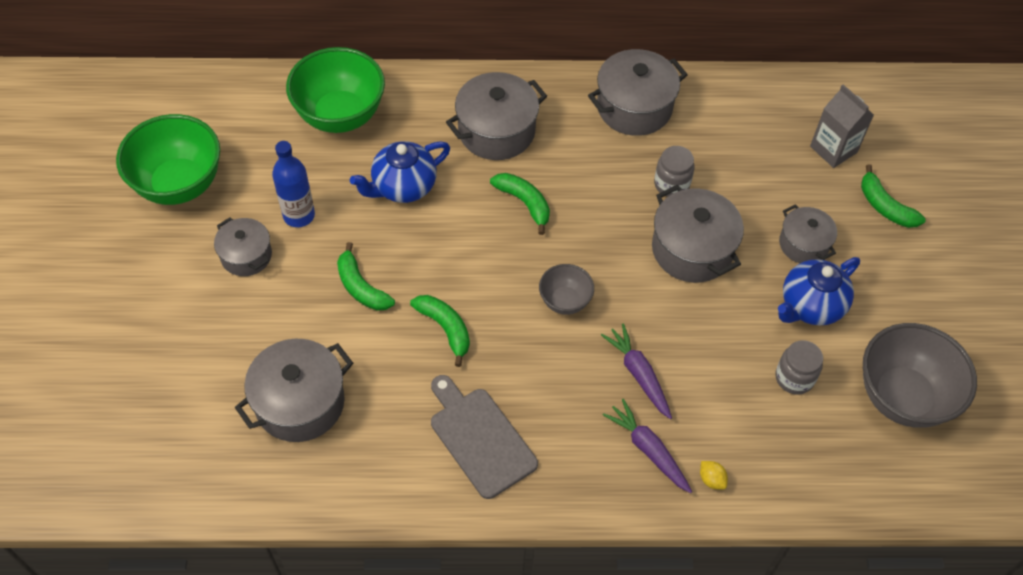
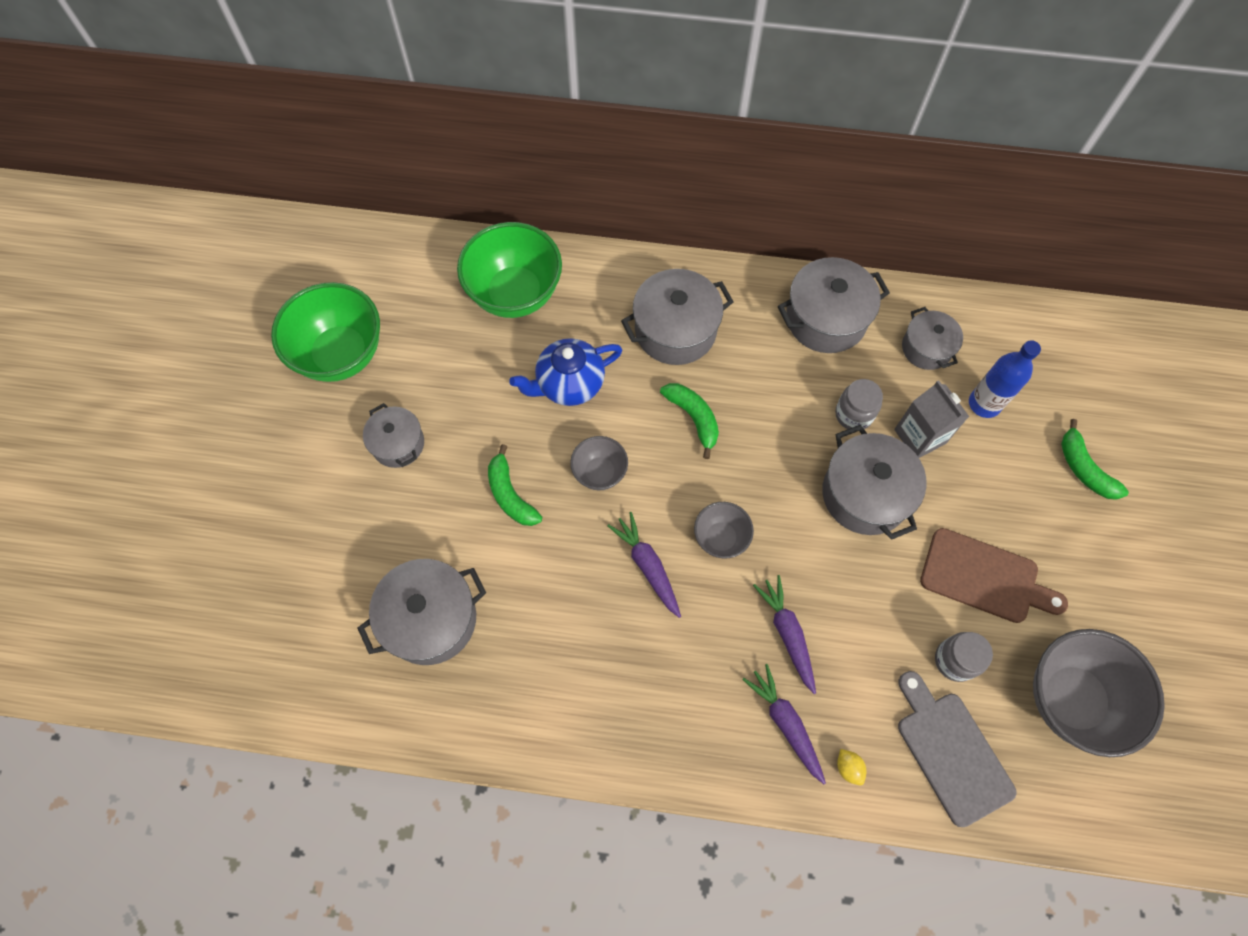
camera: 10 degrees right, 10 degrees up
(299, 215) = (457, 404): blue bottle -> blue bottle (984, 404)
(443, 259) = (600, 472): none -> grey bowl
(445, 328) = (591, 554): green banana -> none
(480, 438) = (610, 685): grey cutting board -> grey cutting board (951, 752)
(500, 333) = (647, 566): none -> purple carrot
(803, 244) = (987, 503): grey pot -> grey pot (926, 348)
(810, 306) = (984, 577): blue teapot -> brown cutting board
(833, 149) = (1036, 393): grey carton -> grey carton (919, 436)

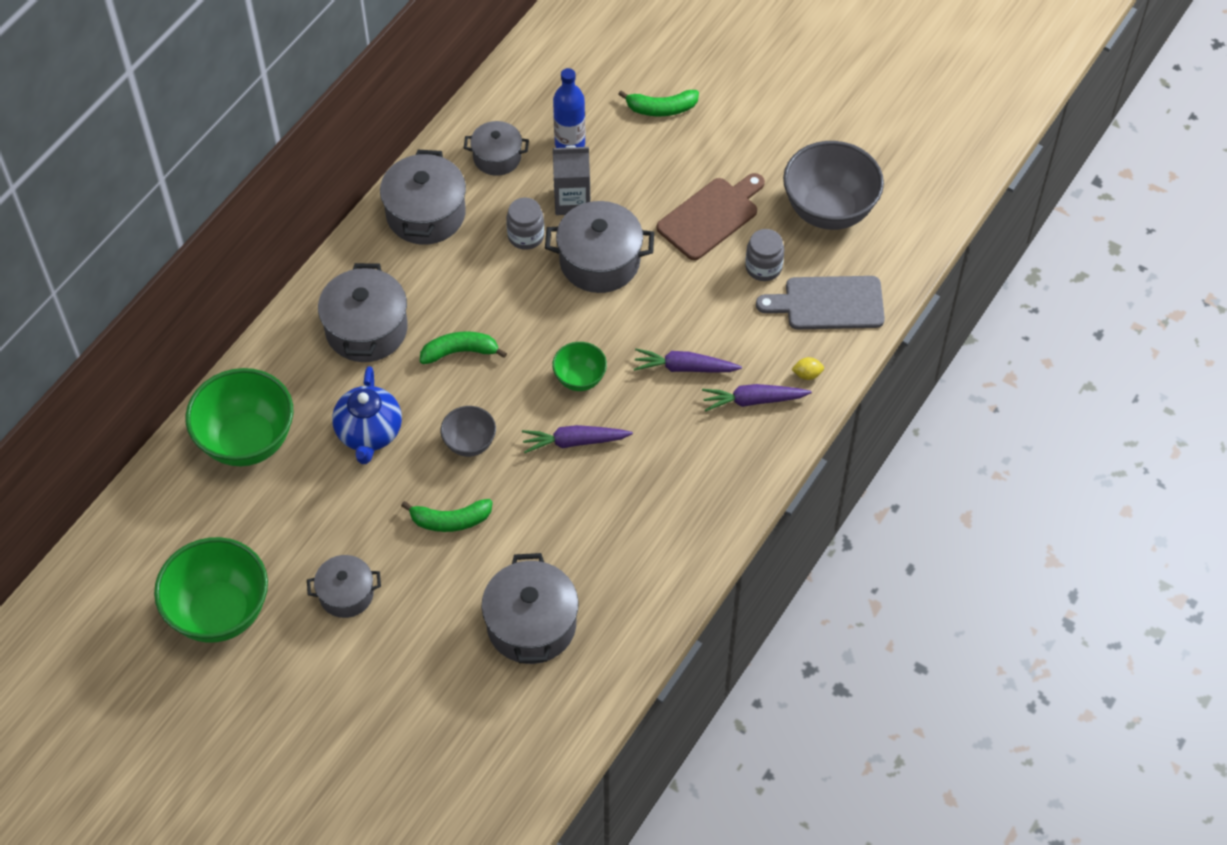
camera: 65 degrees left, 10 degrees down
(720, 538) = (579, 379): grey bowl -> green bowl

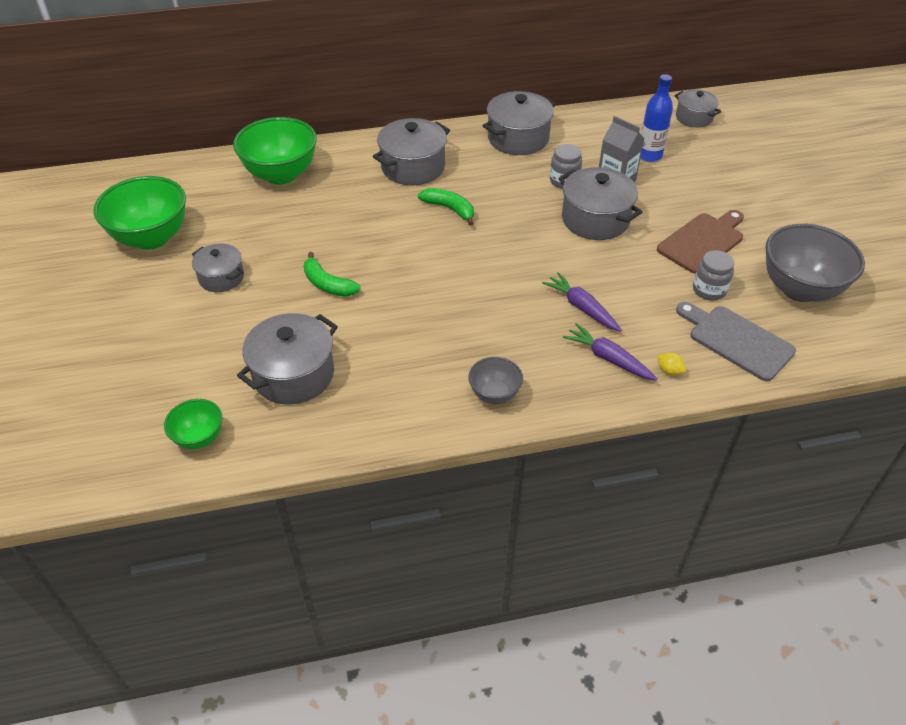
camera: 45 degrees right, 10 degrees down
(369, 433) = (346, 213): blue teapot -> none
(469, 443) = (393, 255): grey bowl -> grey bowl (494, 394)
(497, 157) = (595, 138): grey pot -> grey pot (694, 118)
(575, 442) = (456, 297): purple carrot -> none
(579, 379) = (504, 268): green bowl -> green bowl (199, 438)
(661, 109) = (734, 172): green banana -> none
(711, 216) = (703, 241): brown cutting board -> brown cutting board turned 45 degrees counterclockwise

